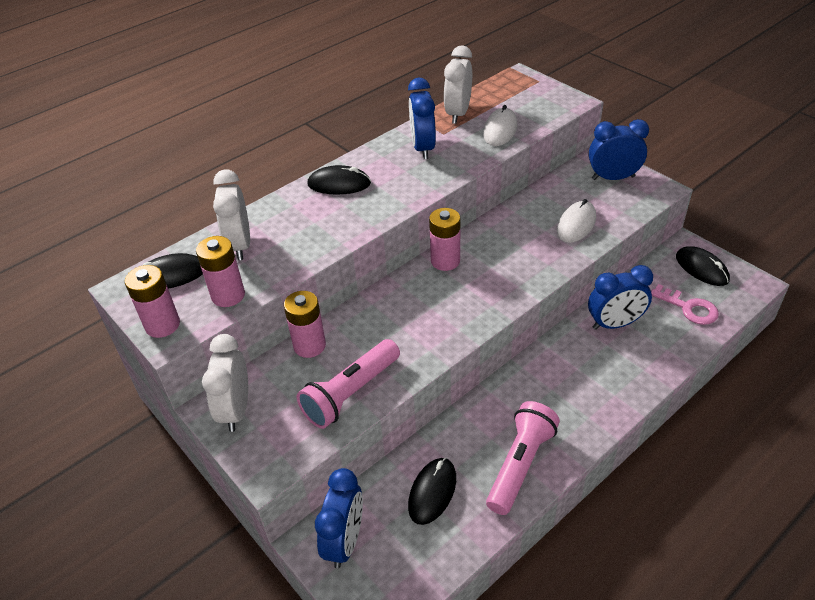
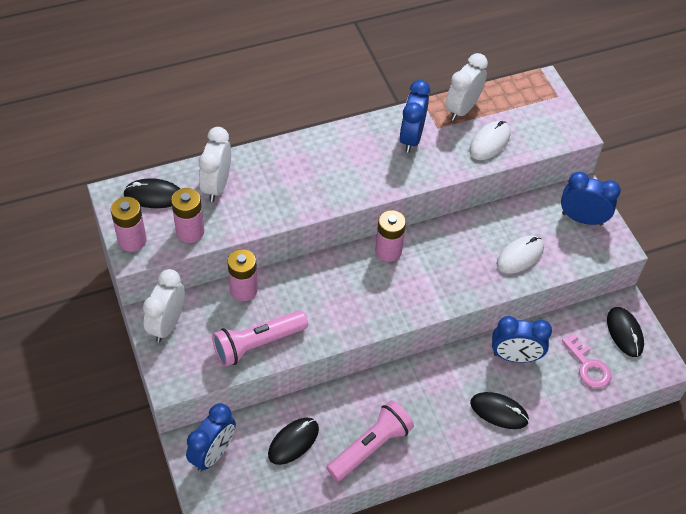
camera: 15 degrees right, 10 degrees up
(339, 184) = (322, 152): black mouse -> black mouse (499, 412)

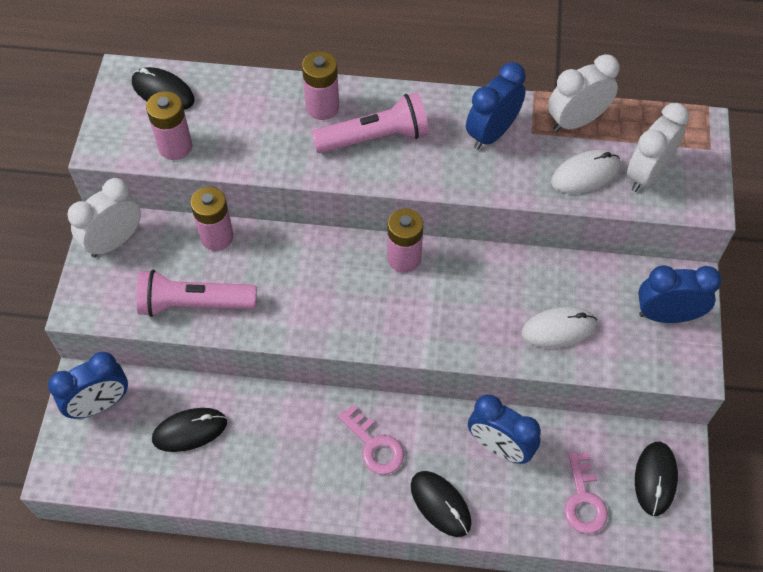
camera: 30 degrees right, 5 degrees up
(132, 240) = (110, 132): pink battery -> pink battery (322, 107)
(217, 186) = (236, 106): white clock -> white clock (647, 174)
(370, 447) = (269, 476): pink flashlight -> pink flashlight (375, 138)
(431, 393) = (374, 445): none -> pink key
(582, 219) = (667, 315): blue clock -> blue clock turned 45 degrees counterclockwise

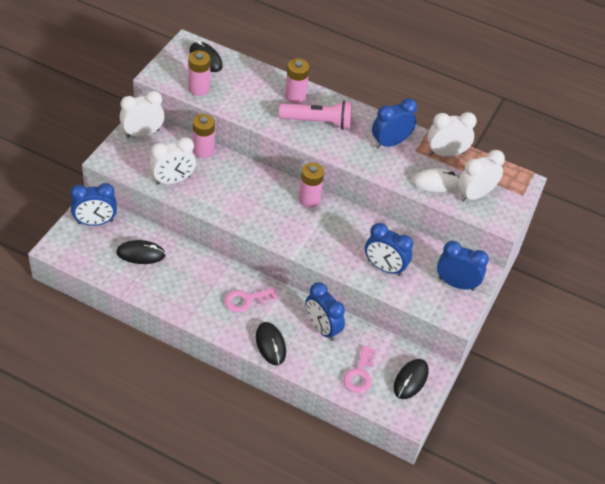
camera: 15 degrees right, 10 degrees down
(194, 304) = (173, 180): pink flashlight -> white clock
(374, 445) = (246, 300): pink key -> pink key turned 90 degrees clockwise
(558, 329) = (384, 268): white mouse -> blue clock

